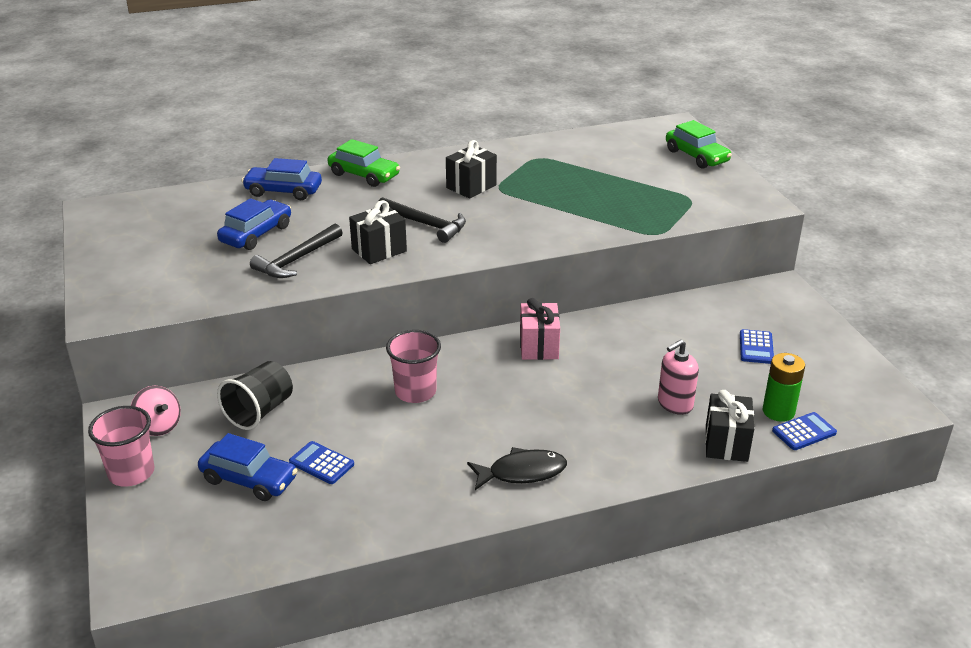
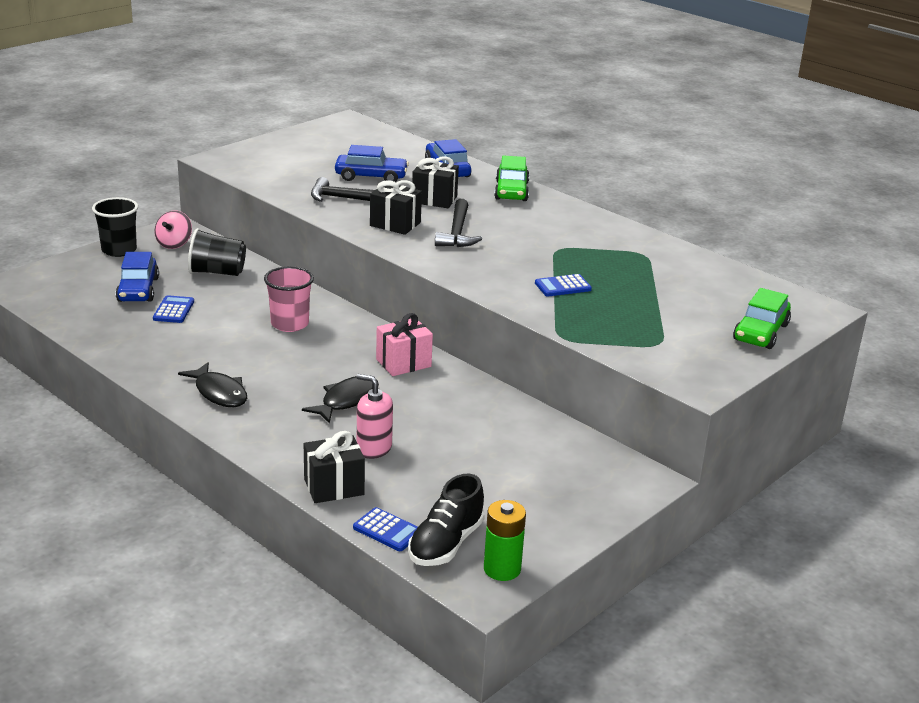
camera: 60 degrees right, 5 degrees down
(131, 473) = (119, 250): pink cup -> black cup
(471, 186) = (547, 236): black gift -> black gift (434, 199)
(584, 396) = (346, 400): none -> black fish
(756, 347) = (513, 480): blue calculator -> blue calculator (563, 286)
(778, 411) = (410, 510): green battery -> green battery (502, 569)
(833, 407) = (446, 544): none -> black shoe

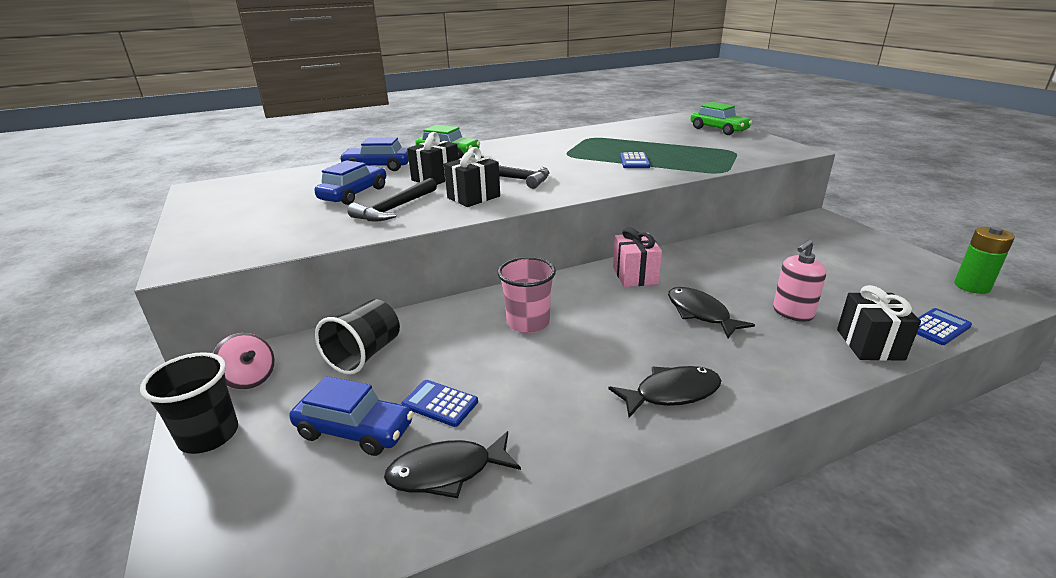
camera: 65 degrees left, 0 degrees up
(112, 325) = (447, 472): none -> black fish
(446, 544) = (946, 303): black shoe -> none

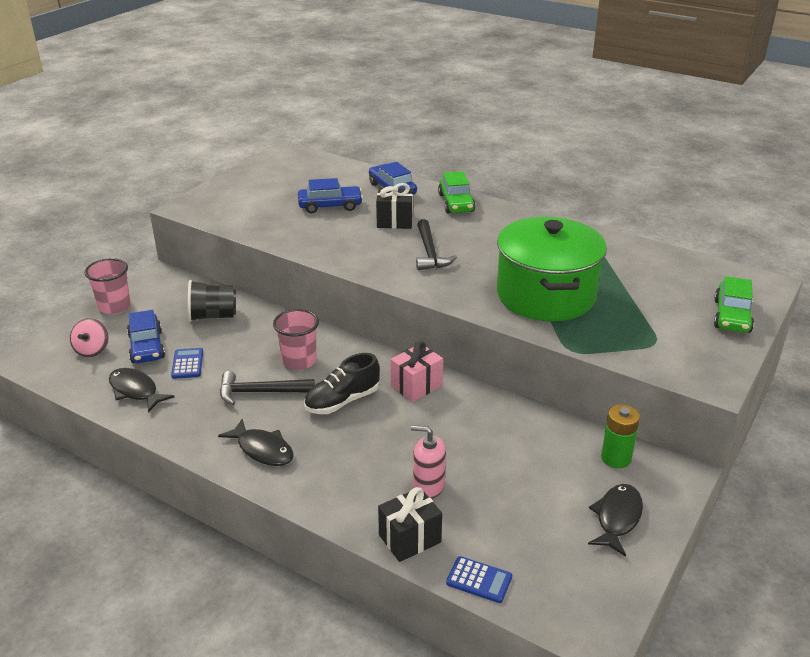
camera: 55 degrees right, 5 degrees up
(209, 435) = (114, 306): black cup -> pink cup
(250, 379) = (163, 292): pink spinning top -> pink spinning top (92, 350)
(395, 208) = (320, 232): black hammer -> black hammer (260, 392)
(473, 197) = (372, 252): black gift -> none
(624, 318) = (342, 401): none -> black shoe
(634, 161) = (545, 295): blue calculator -> green pot
(700, 313) = (382, 436): black fish -> black fish (617, 518)
(972, 286) = (601, 604): green battery -> green battery (616, 458)

